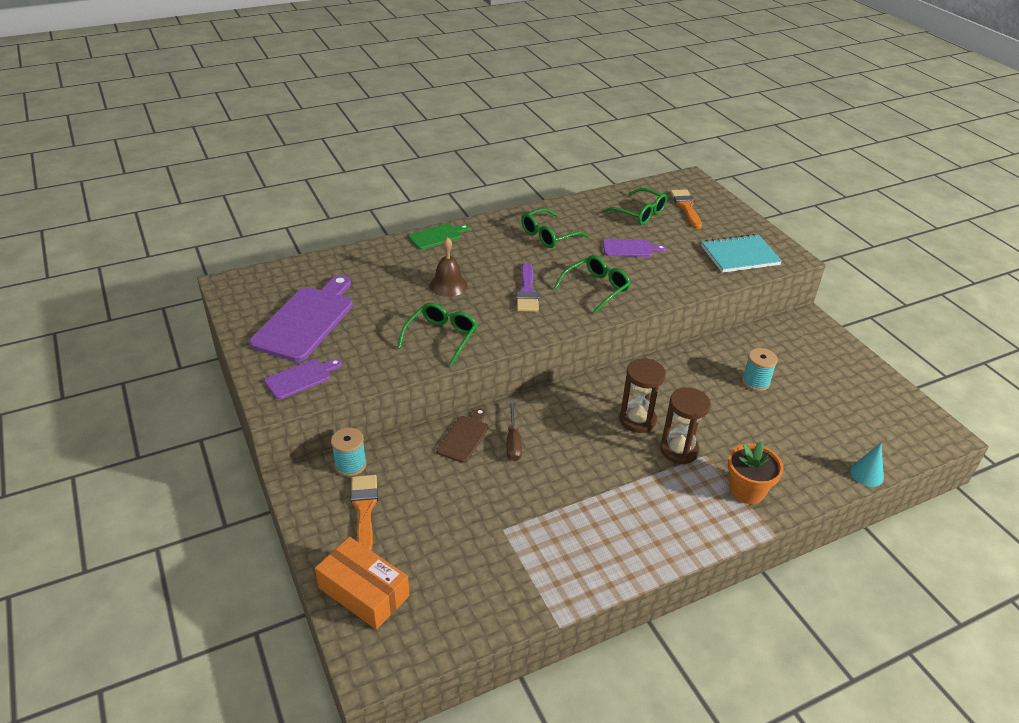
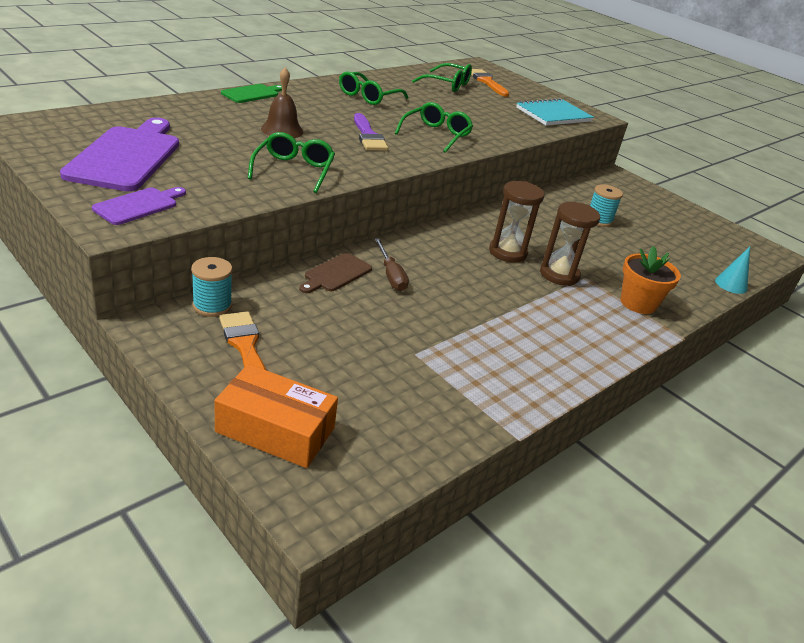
camera: 20 degrees left, 5 degrees down
(464, 437) = (336, 274): brown cutting board -> brown cutting board turned 150 degrees counterclockwise
(630, 248) = (452, 107): purple cutting board -> none

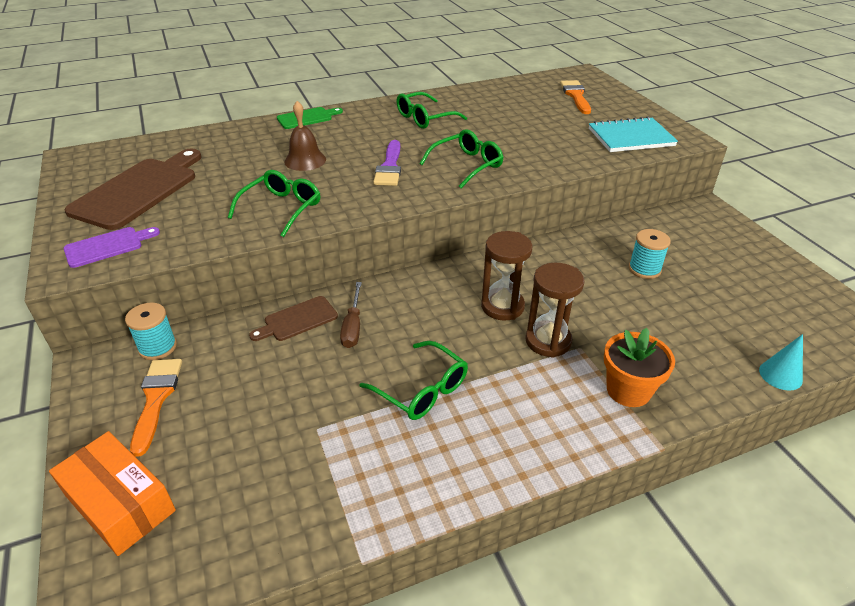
camera: 25 degrees right, 5 degrees up
(126, 156) = (138, 190): purple cutting board -> brown cutting board
(447, 84) = (526, 101): green glasses -> green glasses (422, 390)

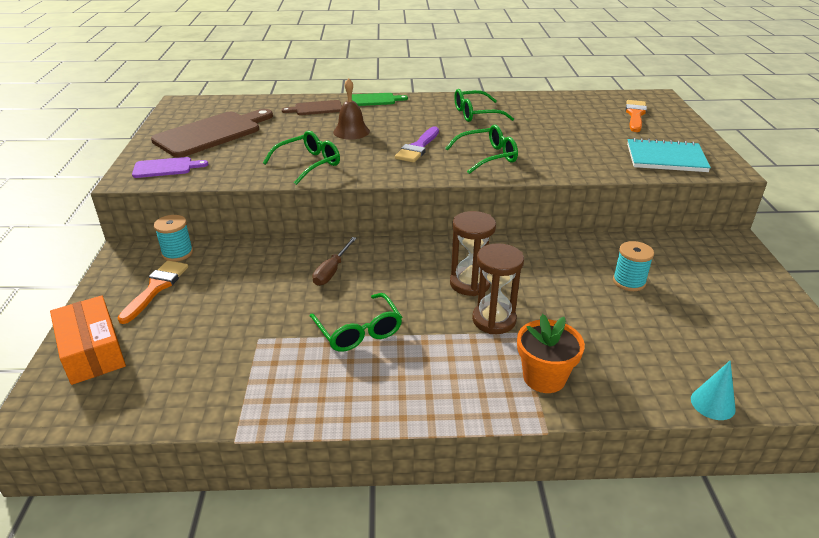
camera: 20 degrees right, 5 degrees down
(297, 320) = (291, 257): brown cutting board -> brown cutting board (316, 108)

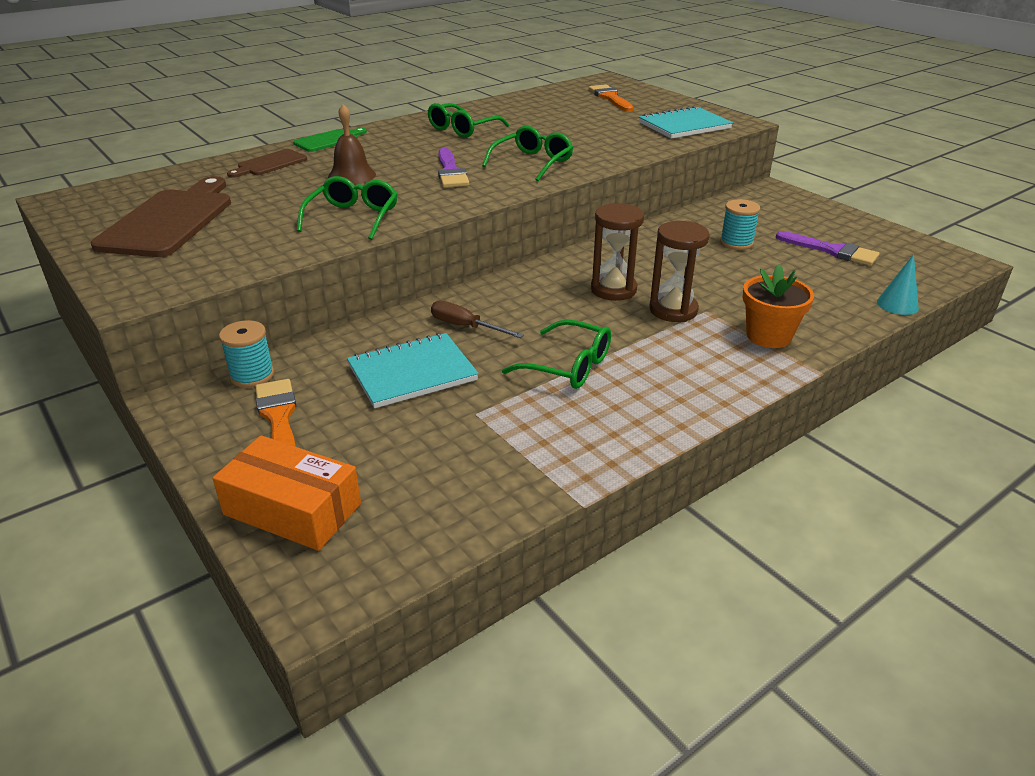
camera: 35 degrees left, 0 degrees up
(166, 168) = (167, 271): purple cutting board -> none
(259, 291) = (412, 373): none -> turquoise notebook
(332, 271) = (465, 327): brown screwdriver -> brown screwdriver turned 135 degrees clockwise
(715, 323) = (832, 251): none -> purple brush

